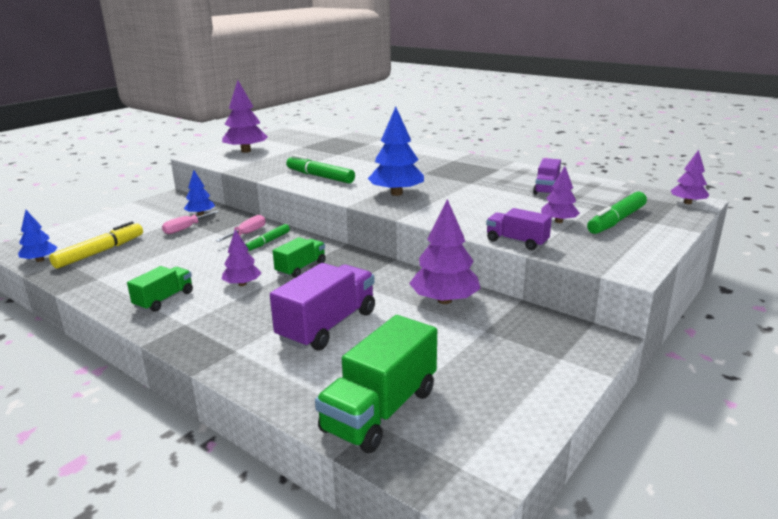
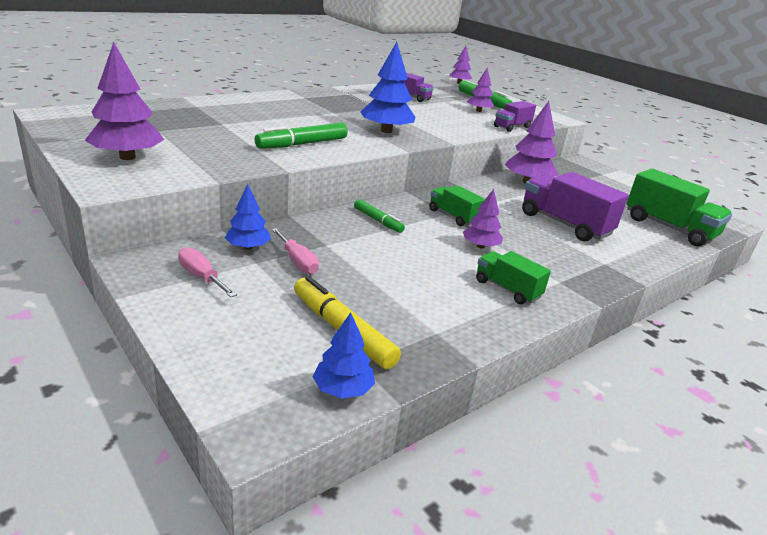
camera: 80 degrees left, 5 degrees up
(247, 233) = (345, 228): pink screwdriver -> pink screwdriver (201, 277)

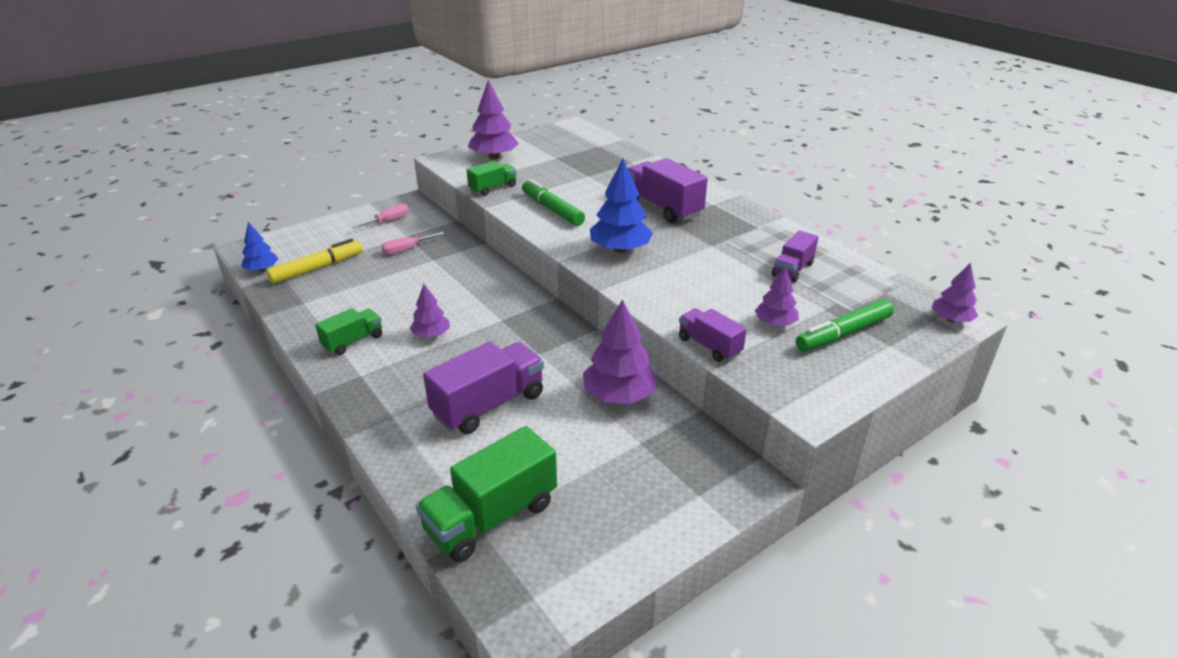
camera: 95 degrees right, 5 degrees up
(248, 247) = (428, 231): blue tree -> none
(308, 110) = (663, 208): none -> purple truck
(378, 221) = (479, 282): green marker -> none
(453, 216) = (496, 324): green truck -> green truck (493, 188)

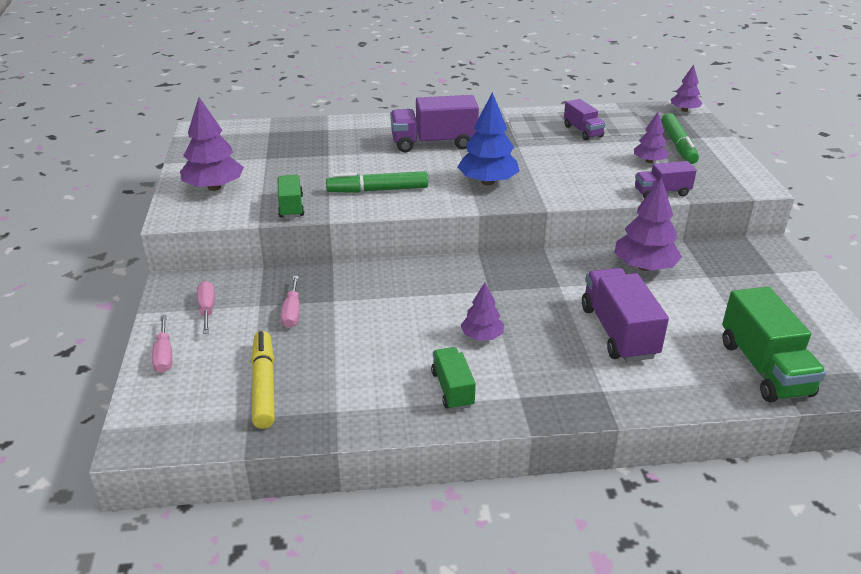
camera: 60 degrees left, 0 degrees up
(262, 269) = (215, 433): blue tree -> none
(330, 226) = (164, 355): none -> pink screwdriver

